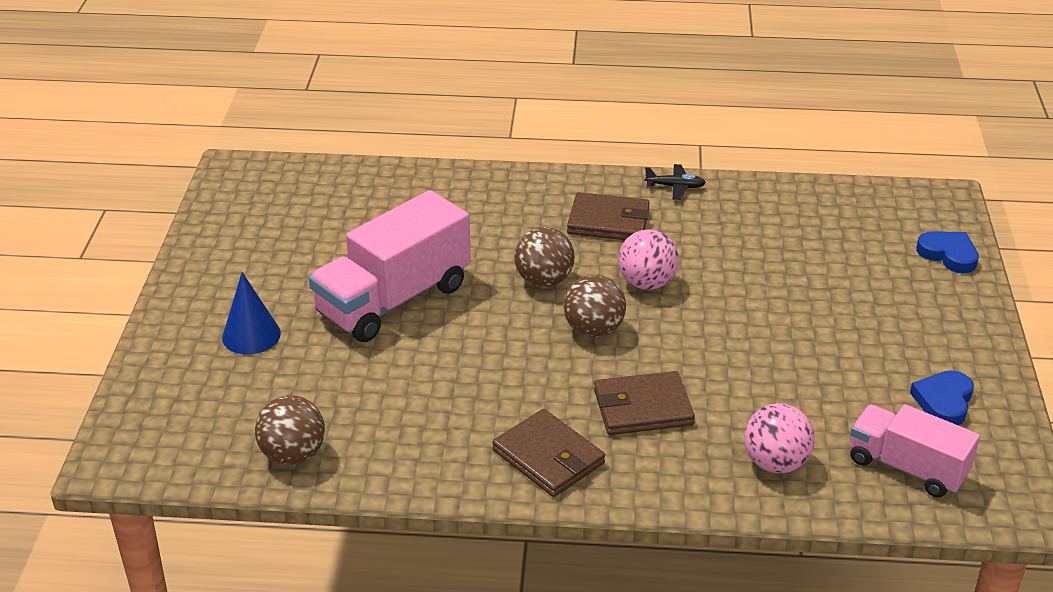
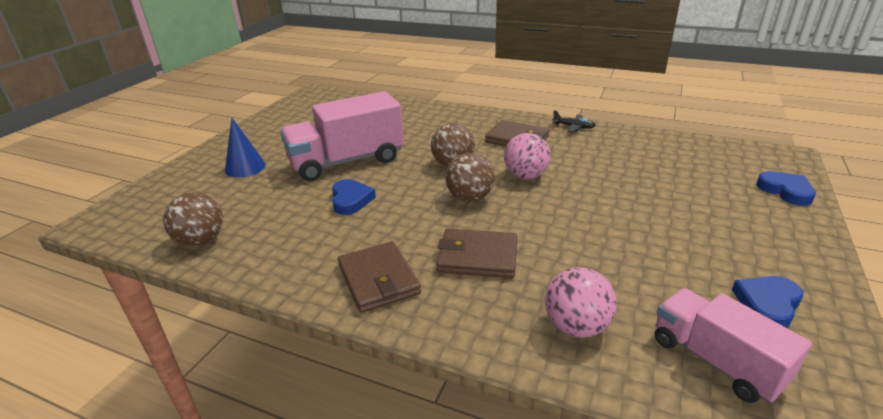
camera: 20 degrees right, 5 degrees down
(443, 360) = (351, 200): none -> blue heart

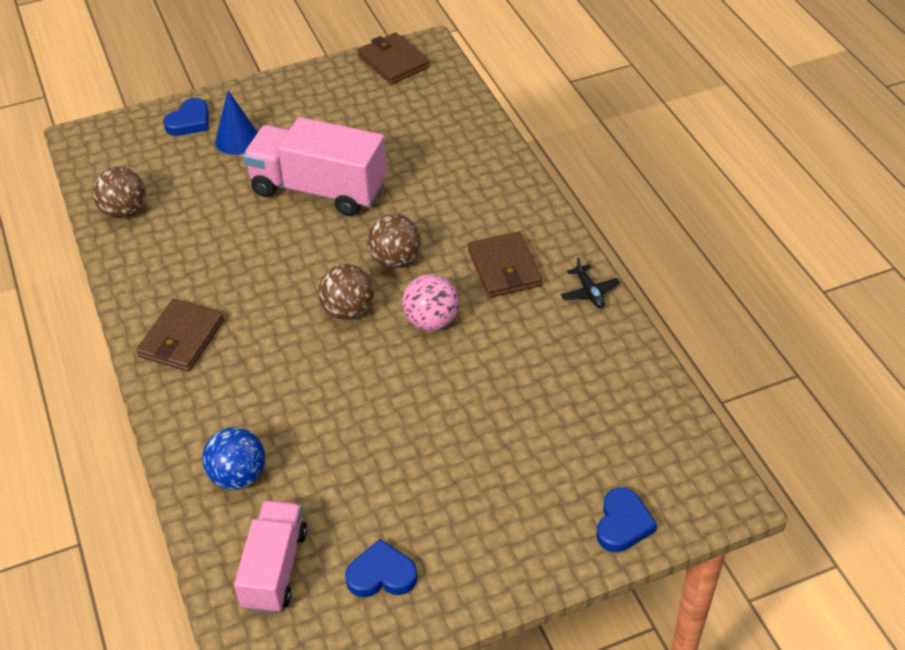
camera: 45 degrees right, 15 degrees up
(351, 200) = (262, 242): blue heart -> blue heart (189, 121)
(477, 257) = (266, 372): brown wallet -> brown wallet (393, 62)
(576, 326) = (238, 476): pink ball -> blue ball

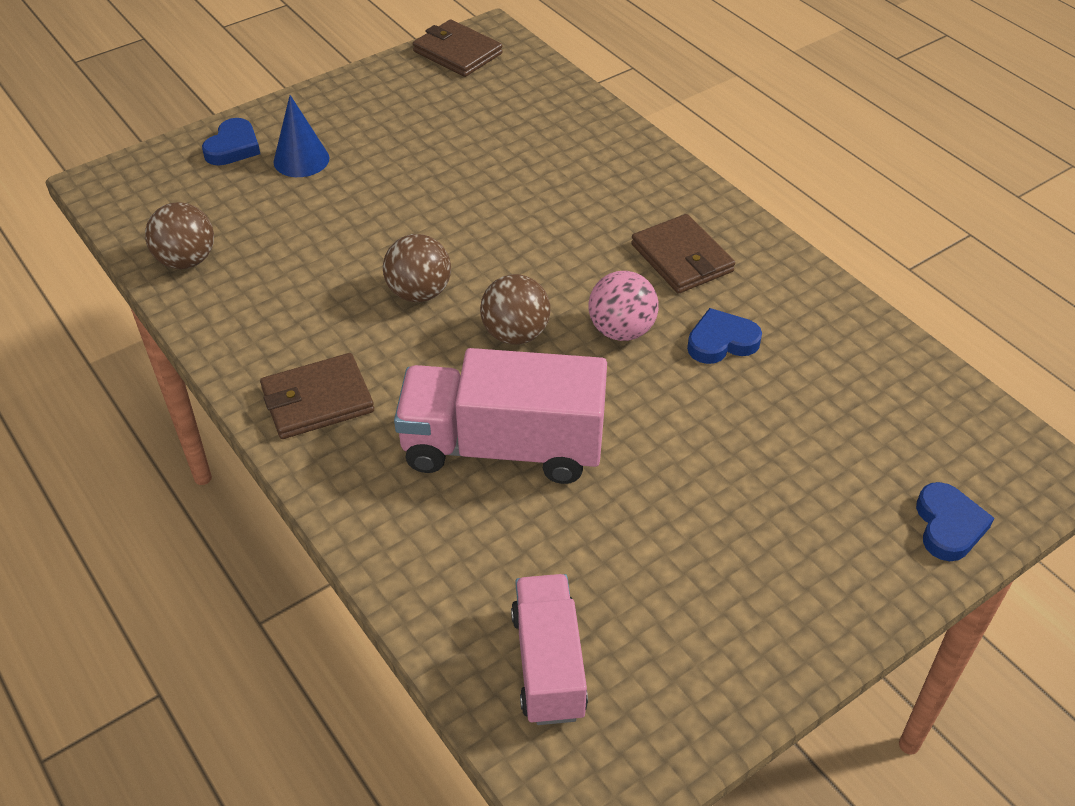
camera: 15 degrees left, 0 degrees up
(181, 338) = (317, 400): brown wallet -> brown wallet turned 60 degrees clockwise
(238, 476) = (455, 556): blue ball -> none
(319, 189) = (424, 202): pink truck -> pink truck (503, 447)
(381, 574) = (687, 644): blue heart -> blue heart (721, 341)
(395, 259) = (548, 267): brown ball -> brown ball (419, 293)
(589, 292) = (791, 270): black plane -> none

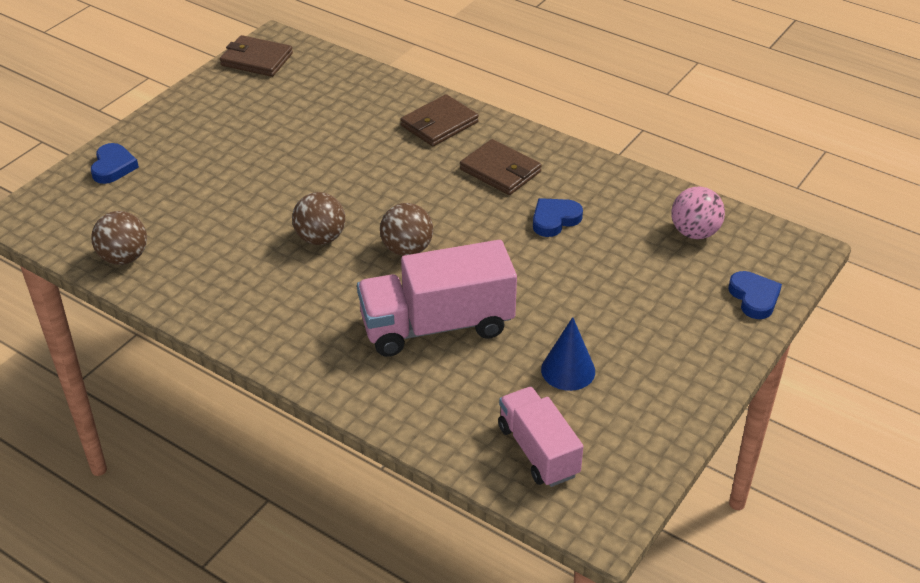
camera: 20 degrees left, 5 degrees down
(301, 160) = (175, 164): blue cone -> blue cone (568, 370)
(317, 400) = (284, 329): brown wallet -> brown wallet (439, 124)
(621, 330) = (481, 229): pink ball -> pink ball (694, 232)

